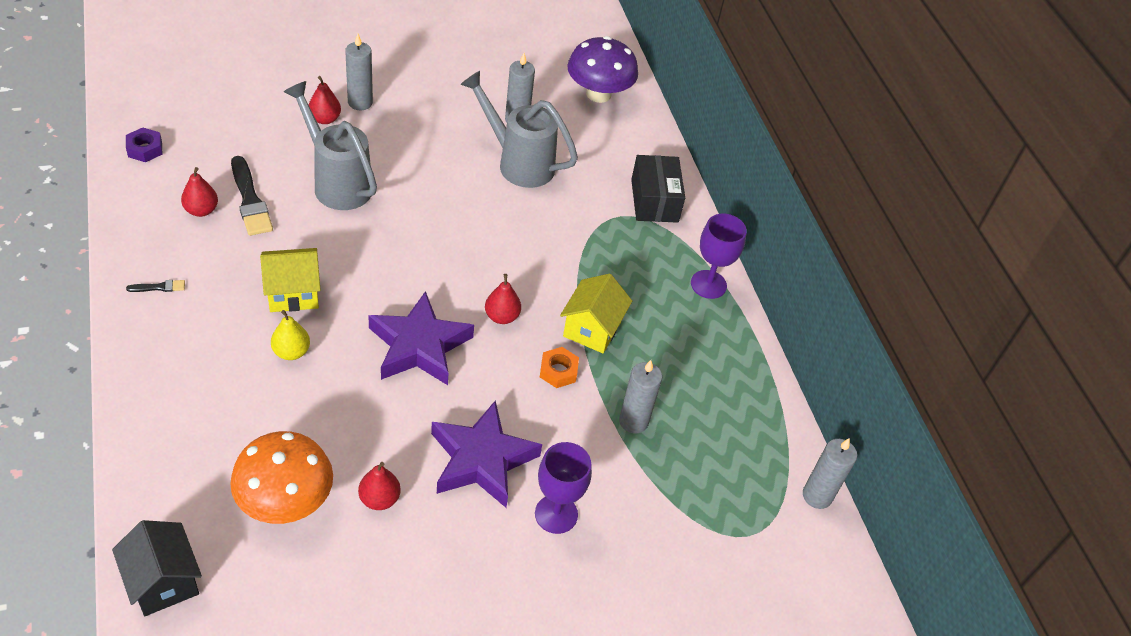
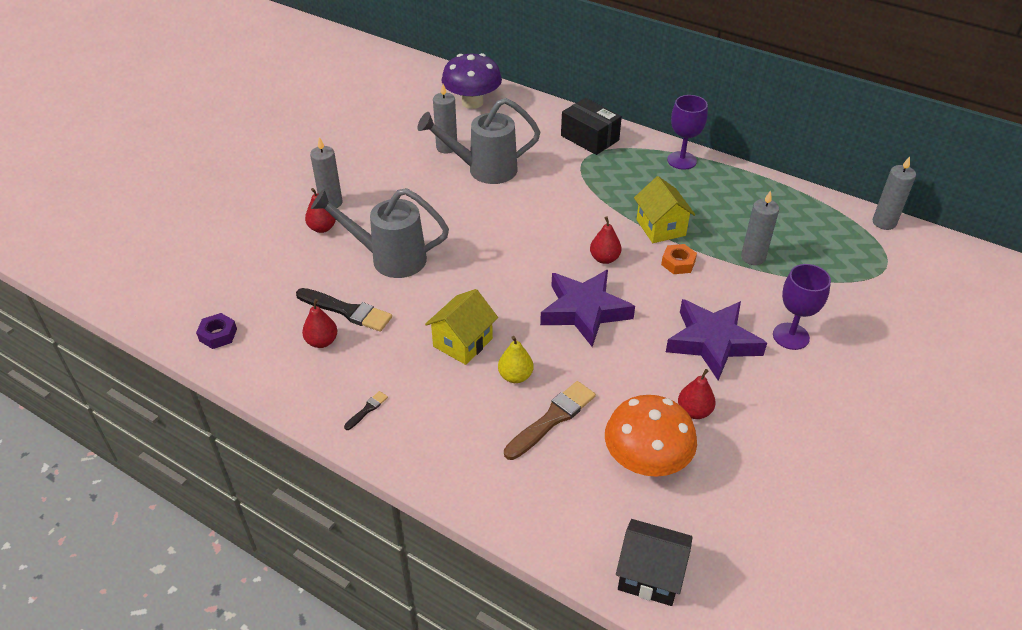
camera: 35 degrees left, 5 degrees down
(269, 407) = (552, 419): none -> brown brush

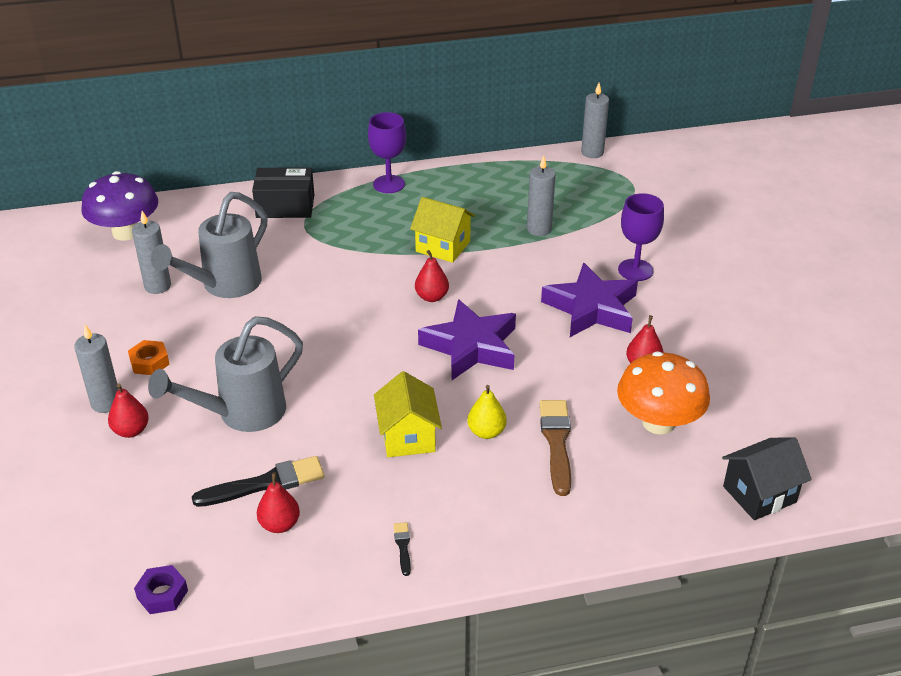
camera: 45 degrees left, 5 degrees down
(678, 263) = (492, 266): orange nut -> orange nut (149, 362)

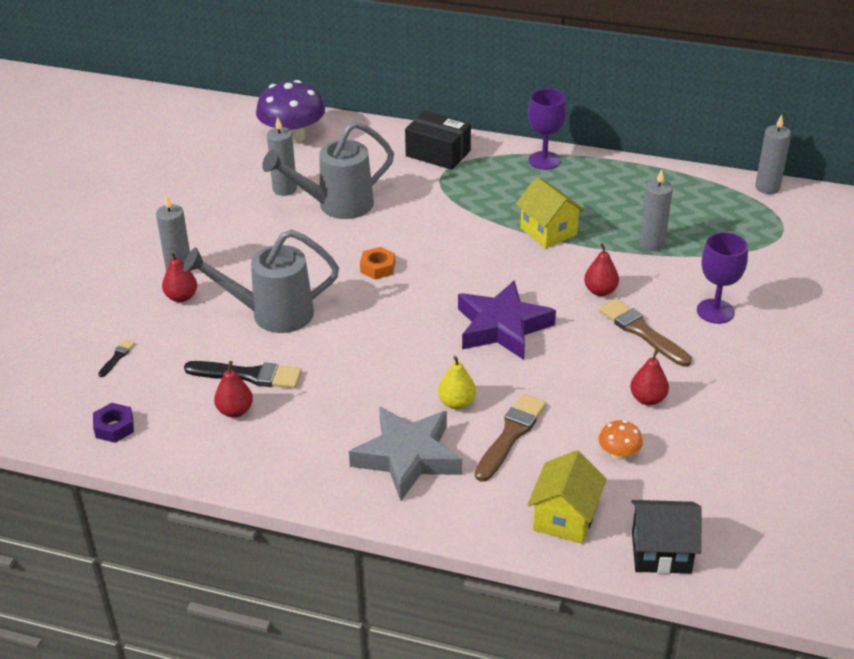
camera: 30 degrees right, 0 degrees up
(149, 362) = (233, 248): orange nut -> orange nut (377, 267)
(403, 546) = (315, 466): black brush -> black brush (117, 357)
(408, 436) = (388, 382): yellow house -> yellow house (565, 517)
(432, 297) = (502, 272): red pear -> red pear (600, 291)
(482, 501) = (407, 457): none -> grey star
(591, 308) = (641, 331): purple star -> brown brush
(658, 422) = (618, 454): orange mushroom -> orange mushroom, size x0.47

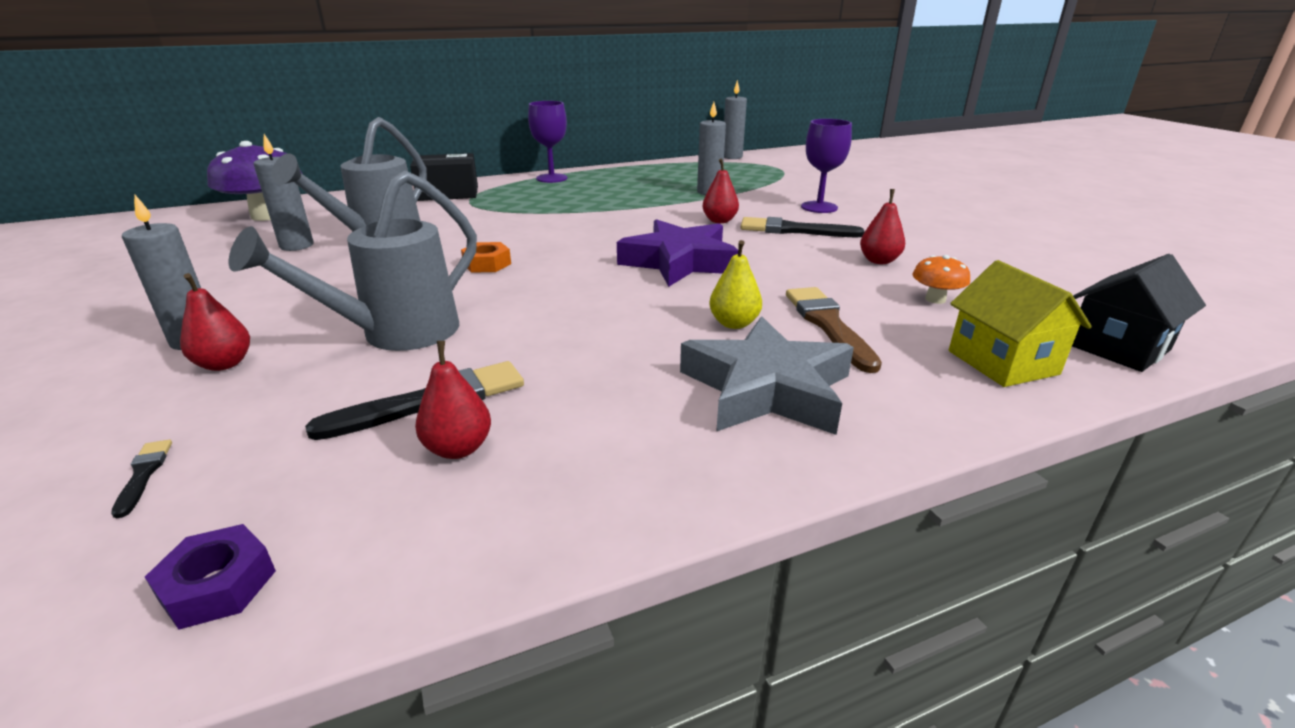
camera: 40 degrees left, 10 degrees down
(548, 231) = (618, 205): yellow house -> none
(641, 331) = (793, 230): brown brush -> black brush

